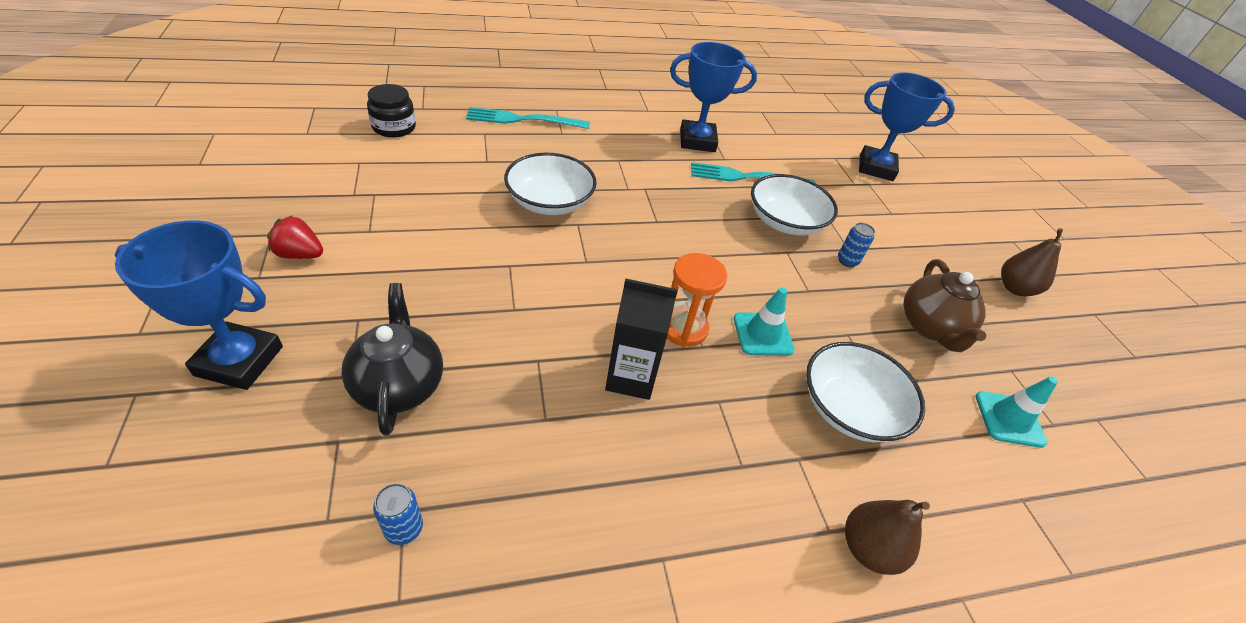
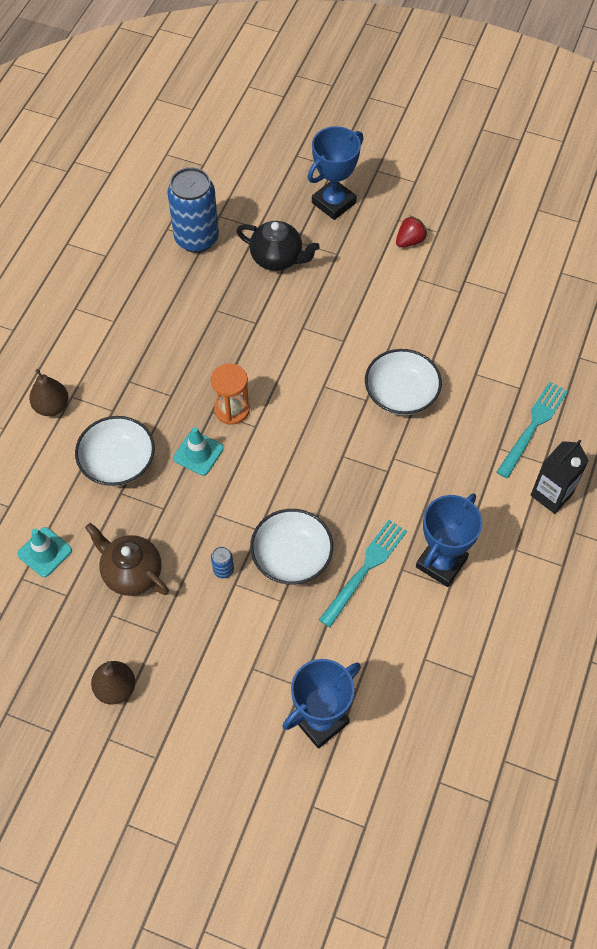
camera: 130 degrees right, 15 degrees up
(394, 127) = (551, 328): black jar -> none
(404, 529) = (196, 238): blue can -> blue can, size x2.50
(631, 377) = (215, 361): black carton -> black carton (551, 495)

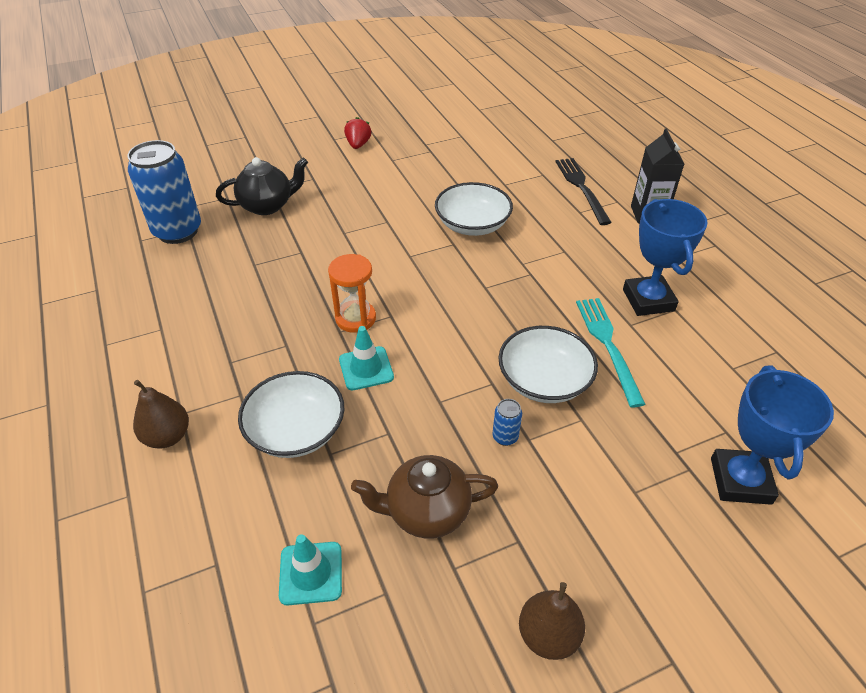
camera: 45 degrees left, 15 degrees down
(333, 203) = (272, 154): blue trophy -> none
(533, 426) = (581, 188): turquoise fork -> black fork

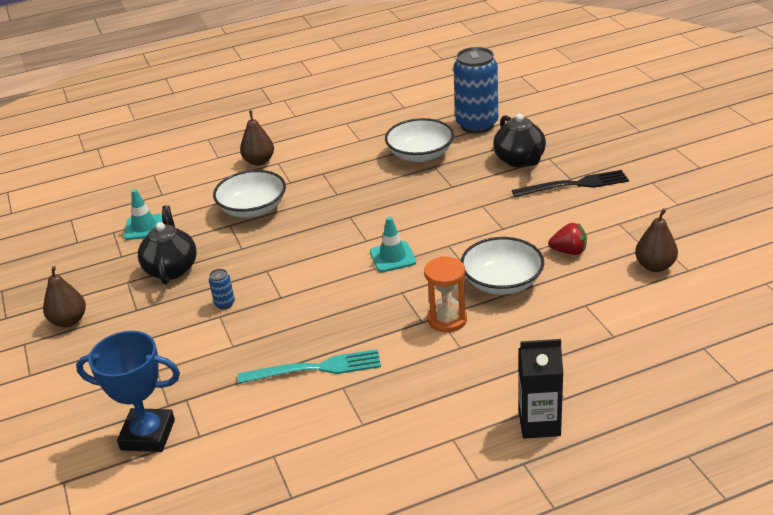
camera: 95 degrees right, 10 degrees down
(355, 318) = (364, 222): orange hourglass -> orange hourglass (447, 319)
(358, 145) = (644, 198): red strawberry -> red strawberry (569, 251)
(366, 368) = (307, 233): turquoise traffic cone -> turquoise traffic cone (392, 257)
(426, 512) = (171, 269): brown teapot -> black teapot
(455, 149) = (655, 266): none -> brown pear
(544, 381) = (278, 326): white bowl -> white bowl (420, 154)
(581, 188) = (589, 368): black fork -> black fork (574, 185)
(648, 300) = (378, 404): blue trophy -> none

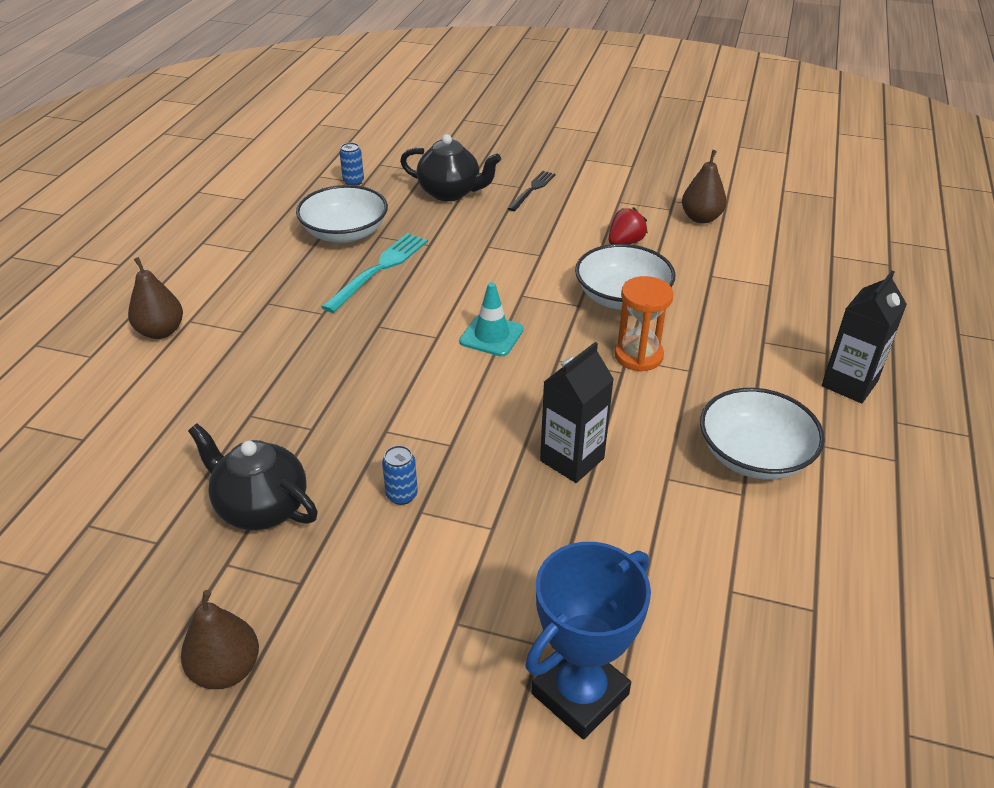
camera: 55 degrees left, 5 degrees up
(144, 227) = (129, 490): turquoise traffic cone -> none
(253, 209) = (248, 382): white bowl -> white bowl (754, 455)
(316, 368) = (613, 481): turquoise fork -> turquoise fork (379, 269)
(317, 344) = (572, 459): none -> black carton
(477, 125) = (353, 181): blue can -> blue can, size x0.40
(574, 185) = (532, 189): black fork -> black fork, size x0.64

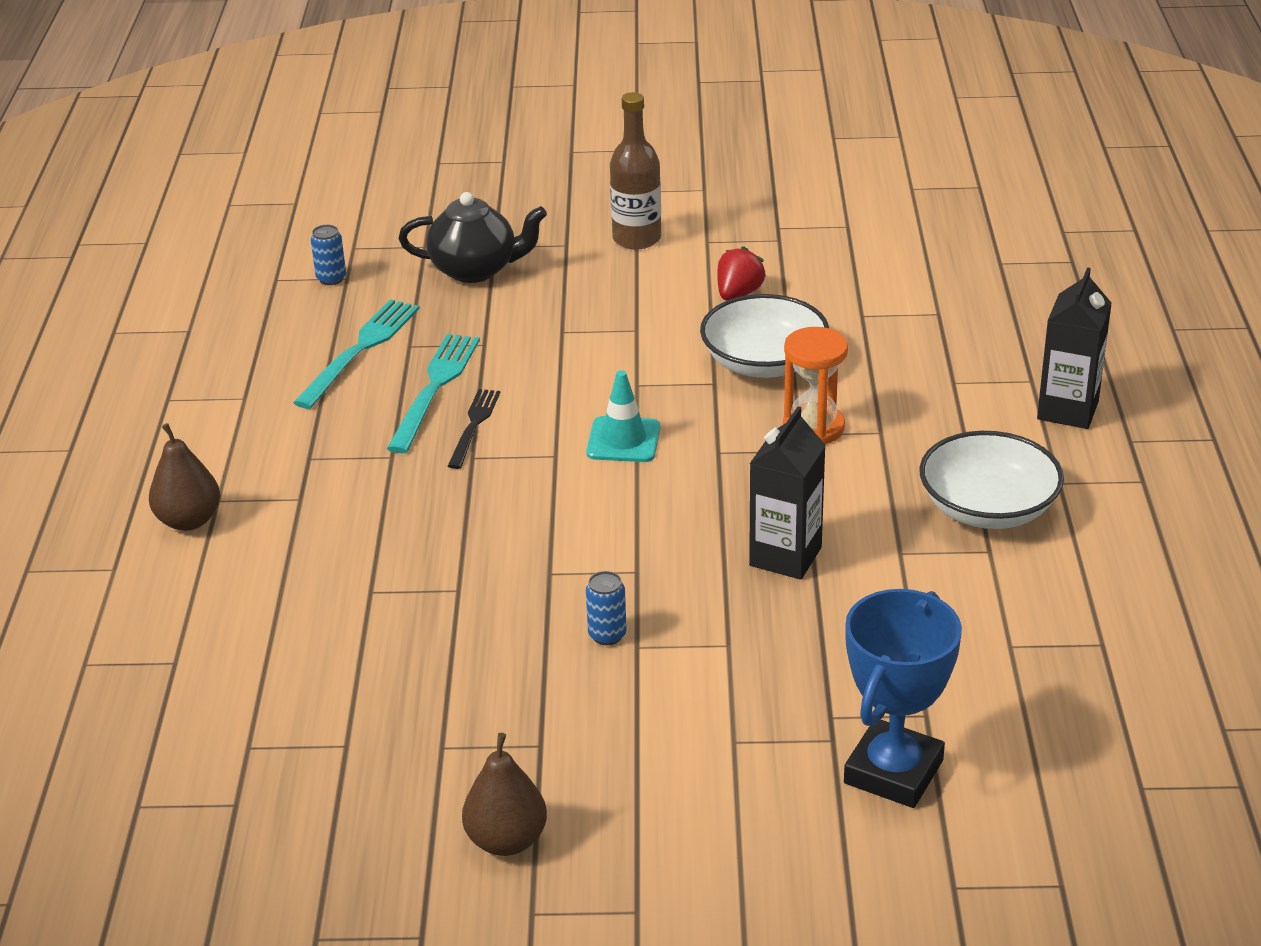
camera: 15 degrees left, 5 degrees down
(261, 507) = (448, 683): black teapot -> none
(345, 233) = (360, 350): white bowl -> turquoise fork
(532, 189) = (585, 246): black fork -> black fork (474, 425)
(570, 191) = (637, 239): none -> brown bottle
(701, 218) = (822, 245): brown pear -> none

